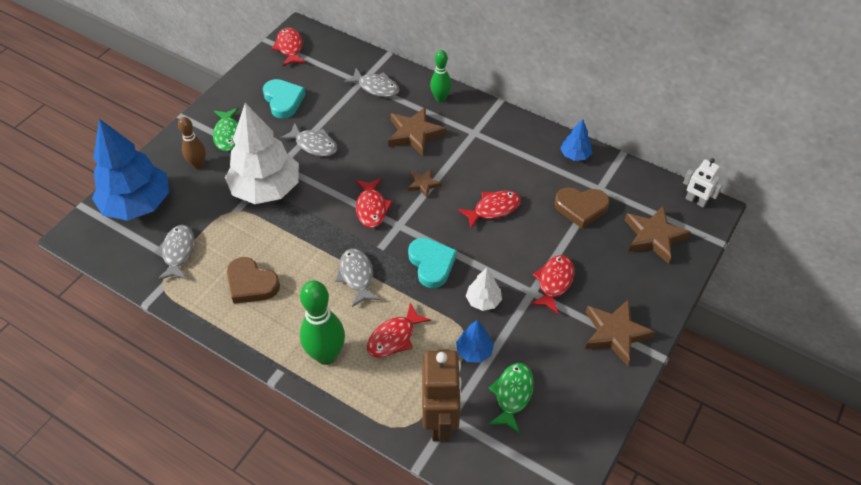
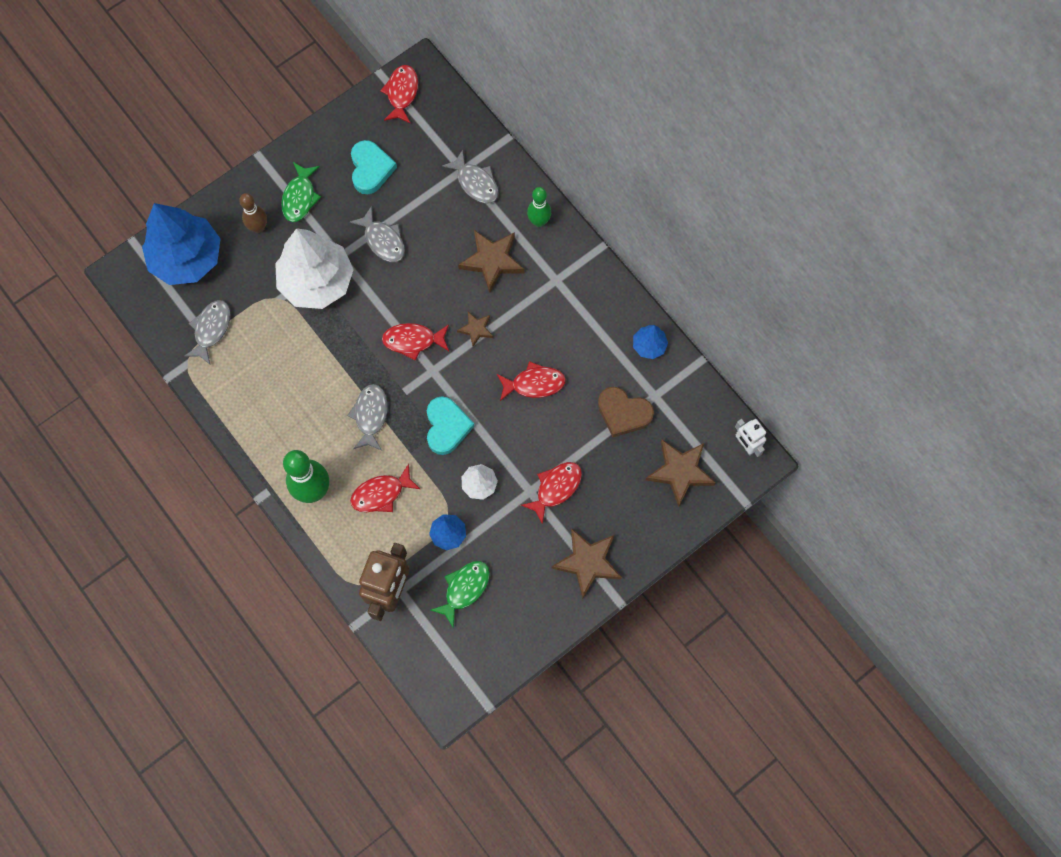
camera: 20 degrees right, 20 degrees up
(251, 284) = (269, 389): brown heart -> none
(371, 208) = (413, 341): red fish -> red fish turned 75 degrees clockwise

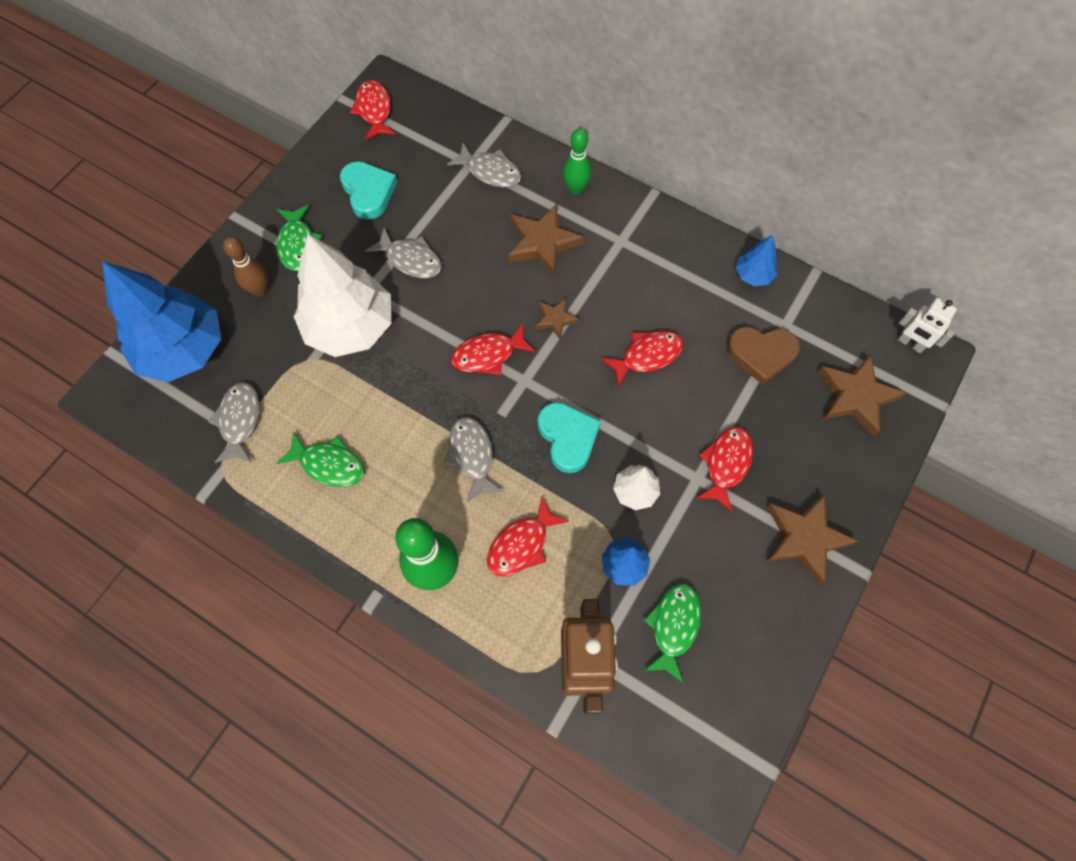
camera: 20 degrees left, 5 degrees down
(265, 385) = (329, 464): none -> green fish

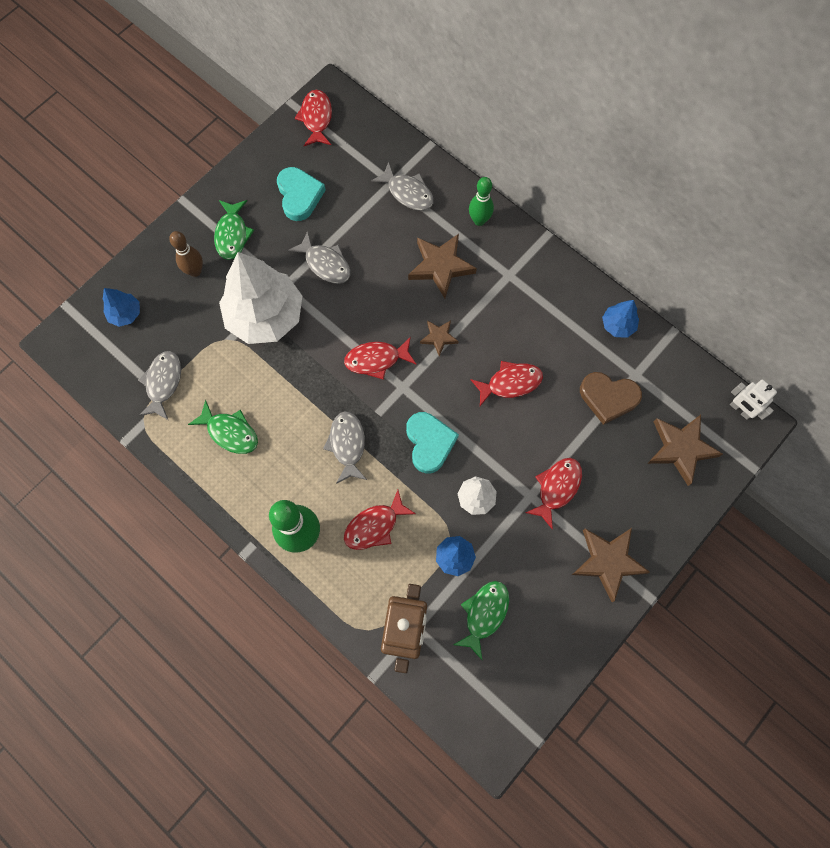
camera: 10 degrees right, 5 degrees up
(183, 350) = (125, 314): blue tree -> blue tree, size x0.45

